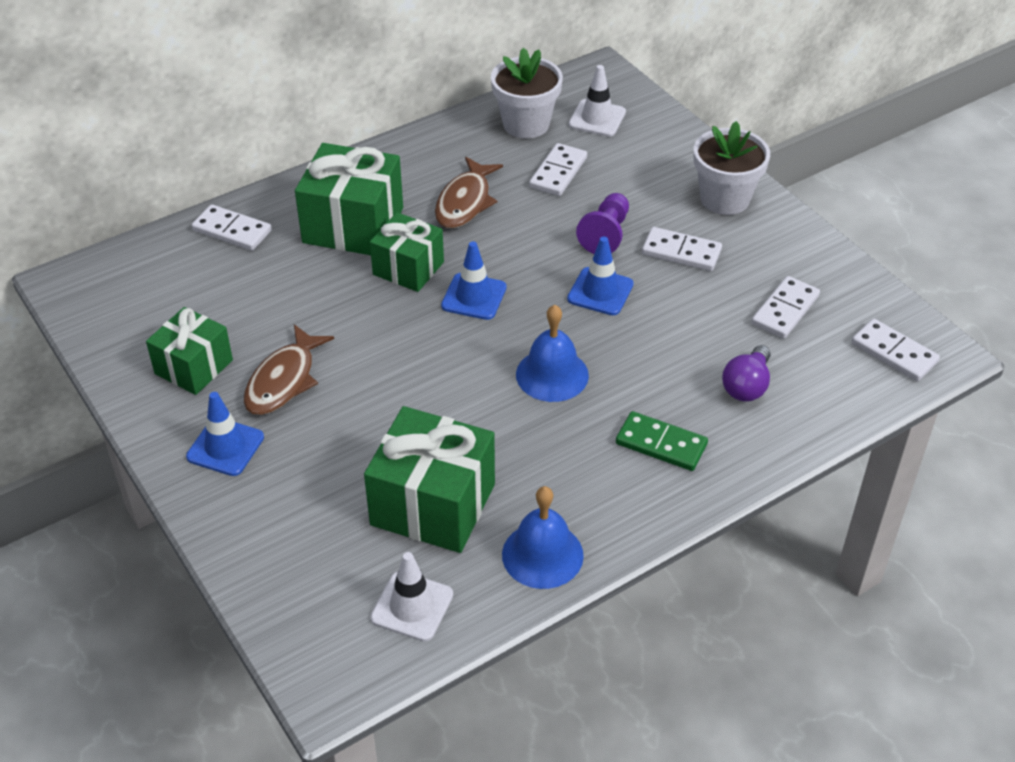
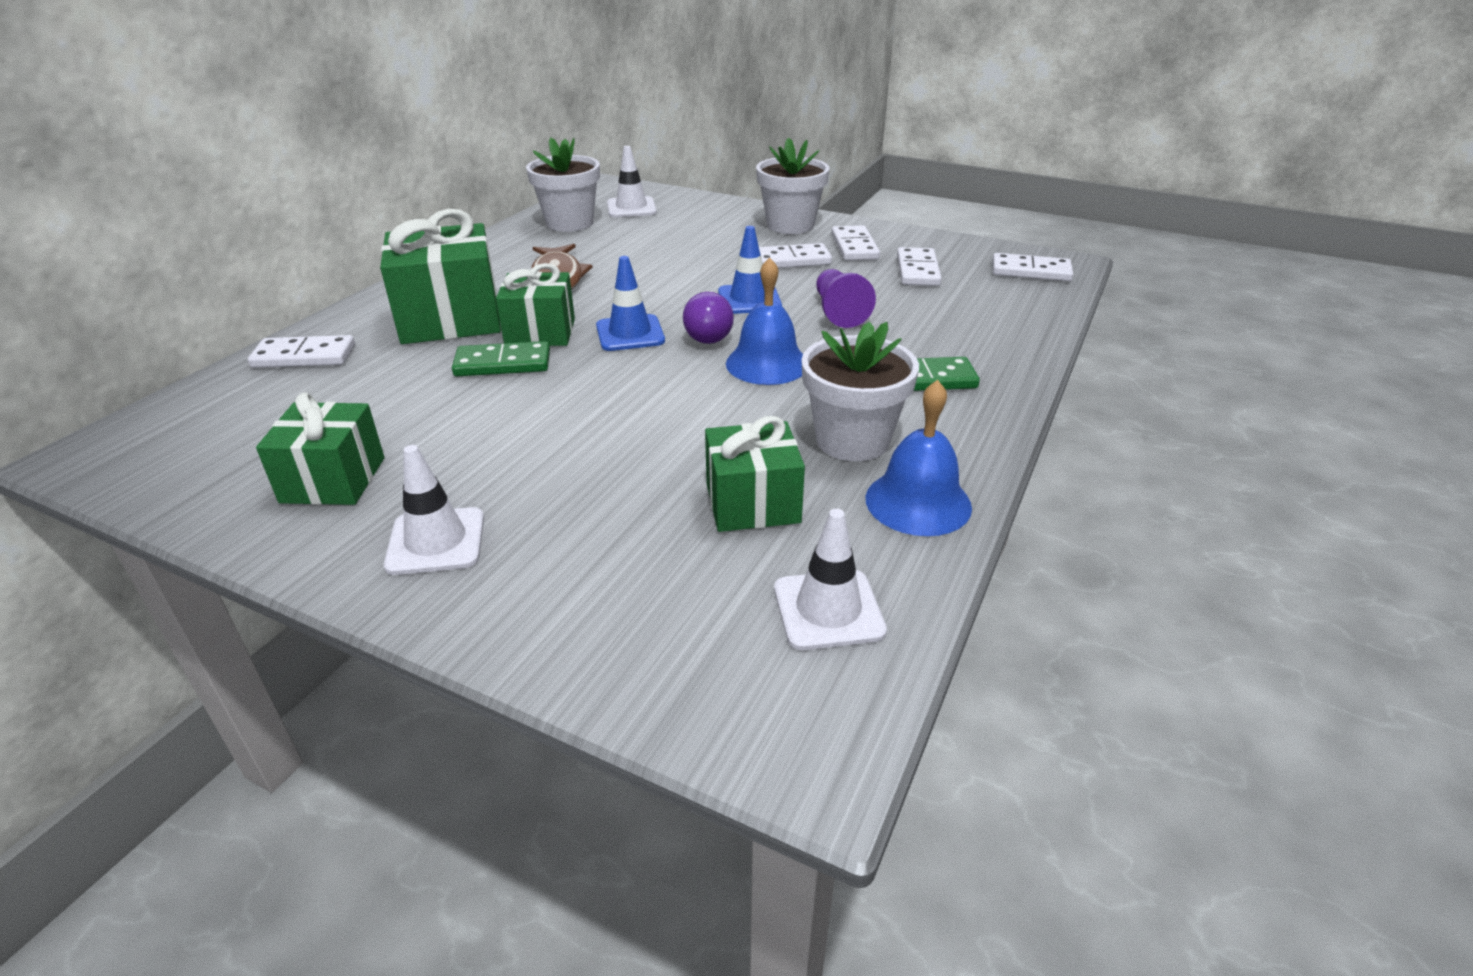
camera: 30 degrees left, 10 degrees down
(225, 447) = (436, 541): blue traffic cone -> white traffic cone
(284, 380) = (468, 455): brown fish -> none
(360, 294) = (503, 363): none -> green domino
(433, 504) = (752, 503): green gift -> green gift, size x0.64
(547, 480) = (852, 440): none -> white flower pot
(558, 172) = (630, 242): white domino -> white domino (854, 247)
(606, 234) = (714, 266): purple pawn -> purple pawn (838, 312)
(747, 386) = (948, 321): purple light bulb -> purple light bulb (708, 335)

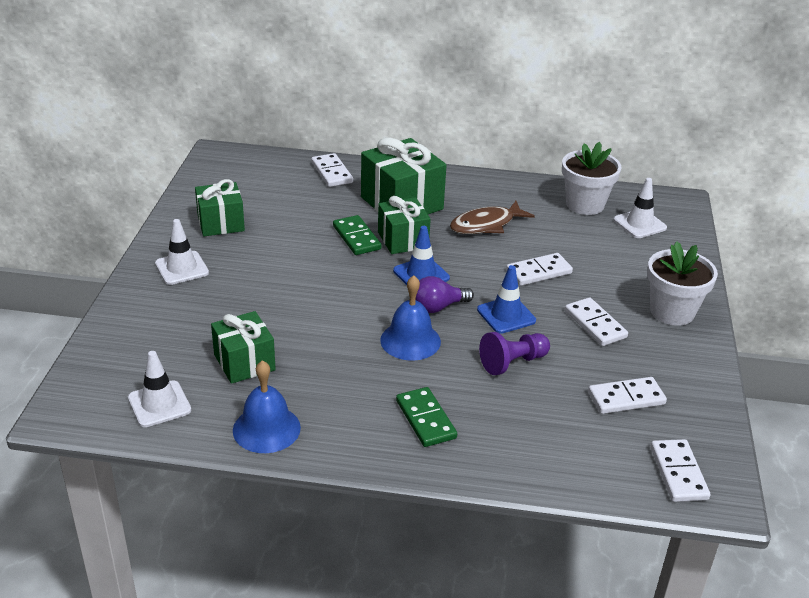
camera: 70 degrees right, 0 degrees up
(852, 440) = (326, 393): white flower pot -> none
(854, 247) = (652, 355): white domino -> white domino (539, 272)

